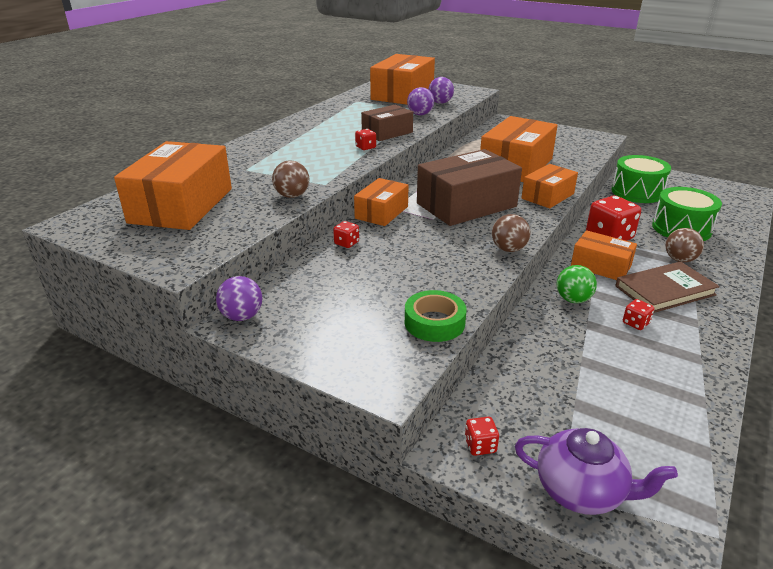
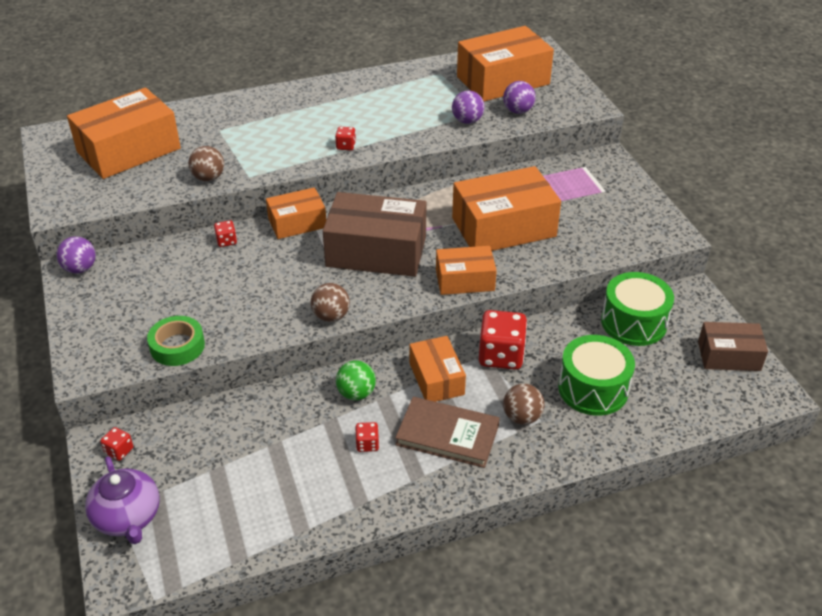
camera: 40 degrees right, 10 degrees up
(387, 133) = (394, 134): brown box -> brown box (729, 356)

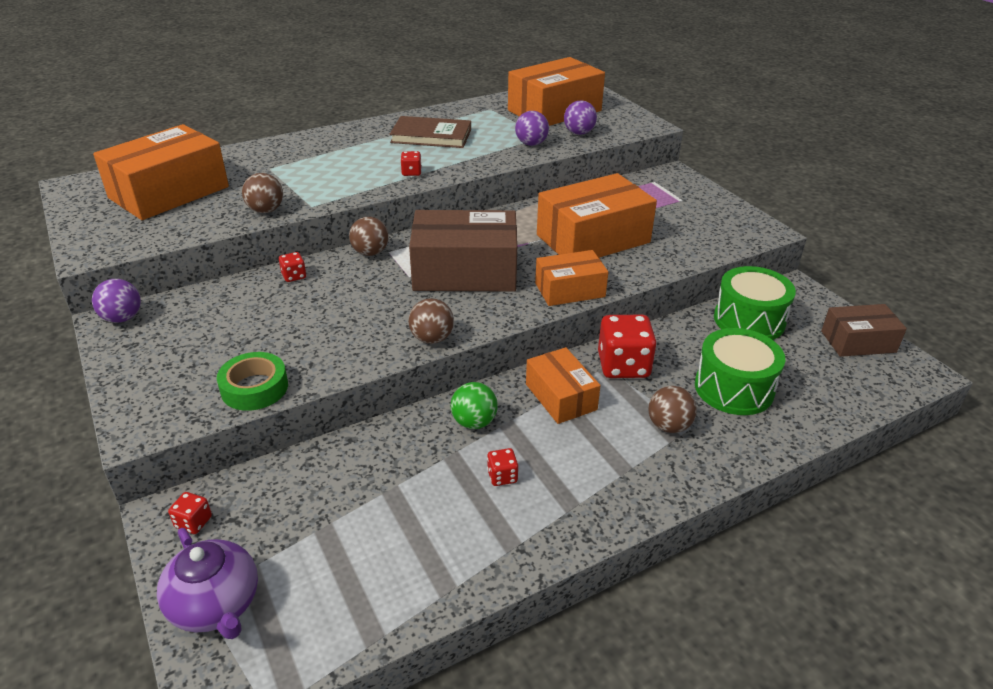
camera: 10 degrees left, 5 degrees down
(297, 223) = (370, 253): orange box -> brown ball
(447, 435) = (592, 455): brown book -> brown book (431, 136)

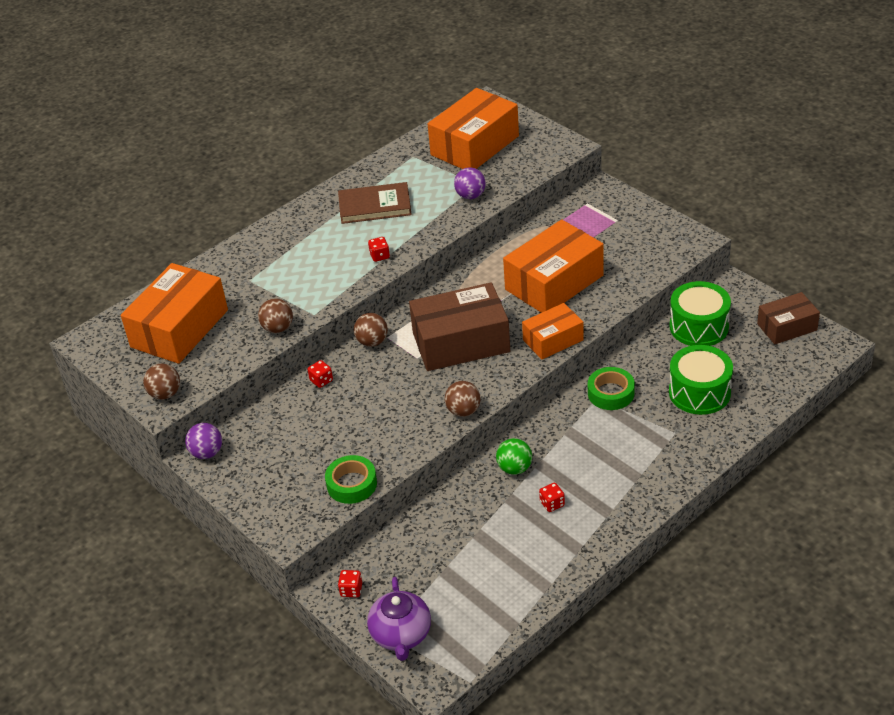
camera: 10 degrees left, 5 degrees up
(216, 605) = (401, 635): purple teapot -> purple teapot turned 45 degrees clockwise
(561, 397) = (571, 432): orange box -> none
(579, 133) = (508, 171): purple ball -> none
(623, 366) = (611, 393): red dice -> green tape
(669, 426) = (659, 436): brown ball -> brown ball (165, 394)

